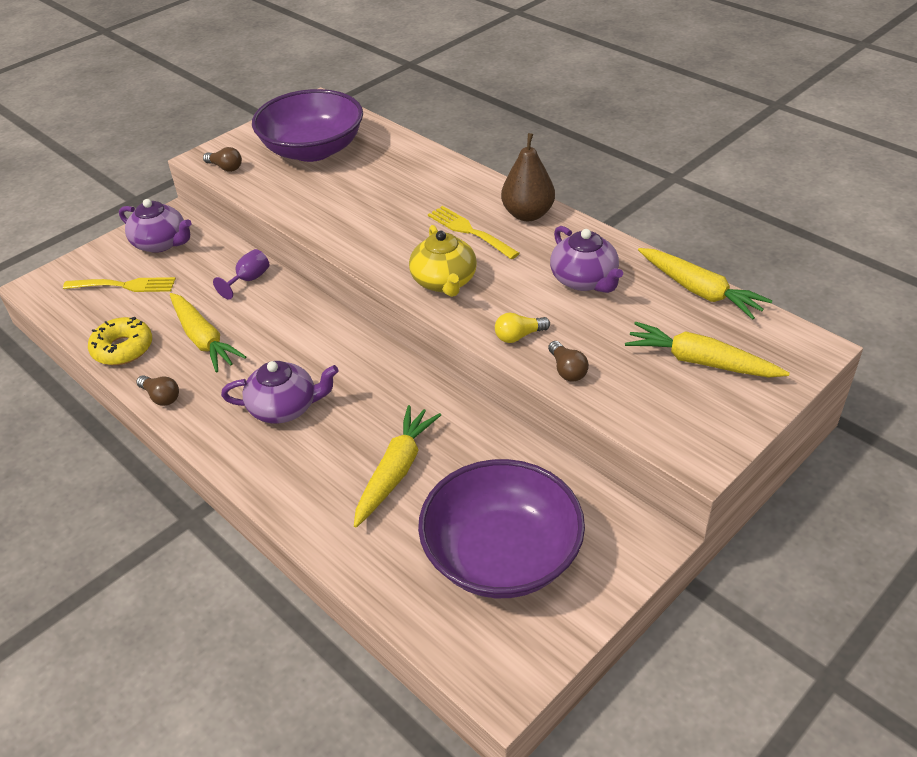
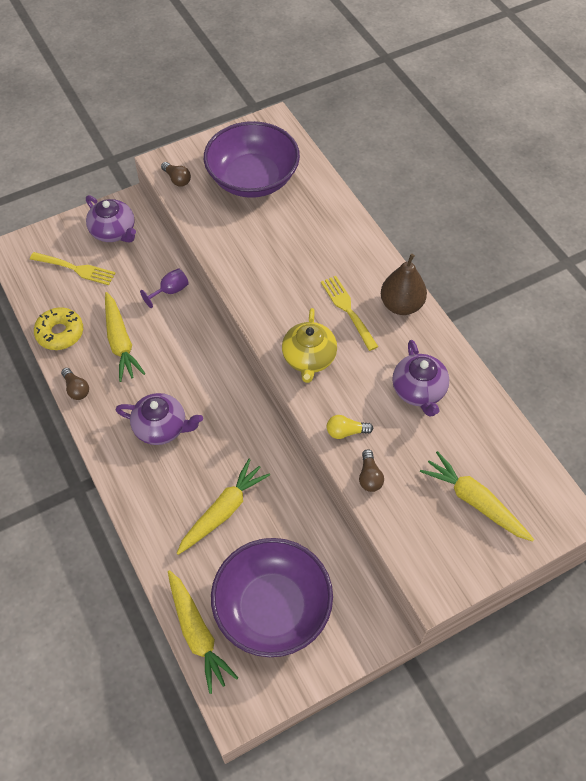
camera: 15 degrees right, 15 degrees up
(699, 291) = (506, 430): yellow carrot -> yellow carrot (197, 634)

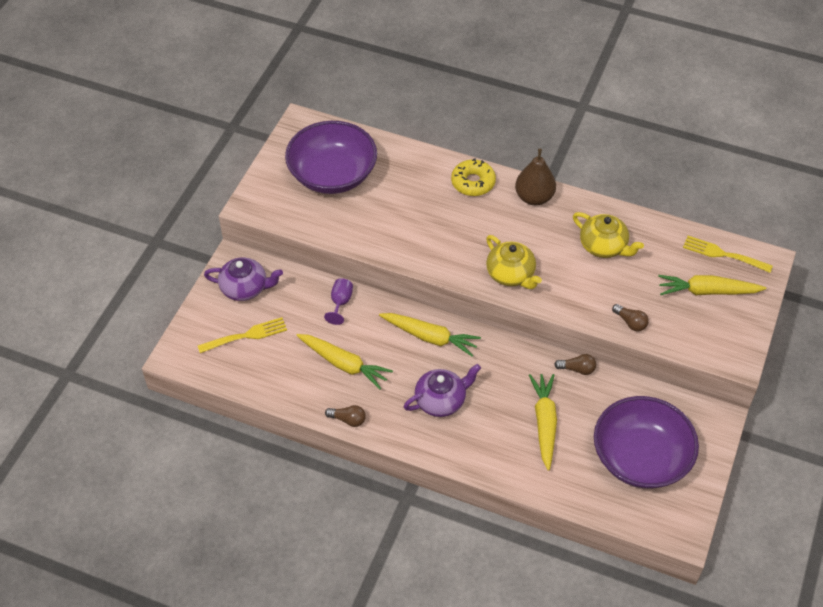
camera: 40 degrees left, 5 degrees down
(60, 333) = (289, 390): yellow donut -> yellow donut (473, 182)
(177, 179) = (274, 211): brown light bulb -> brown light bulb (577, 369)
(197, 634) = (611, 510): yellow carrot -> yellow carrot (430, 337)
(346, 432) = (586, 305): yellow light bulb -> none
(348, 310) = (502, 224): yellow fork -> yellow fork (723, 254)
(419, 390) = (604, 246): purple teapot -> yellow teapot

